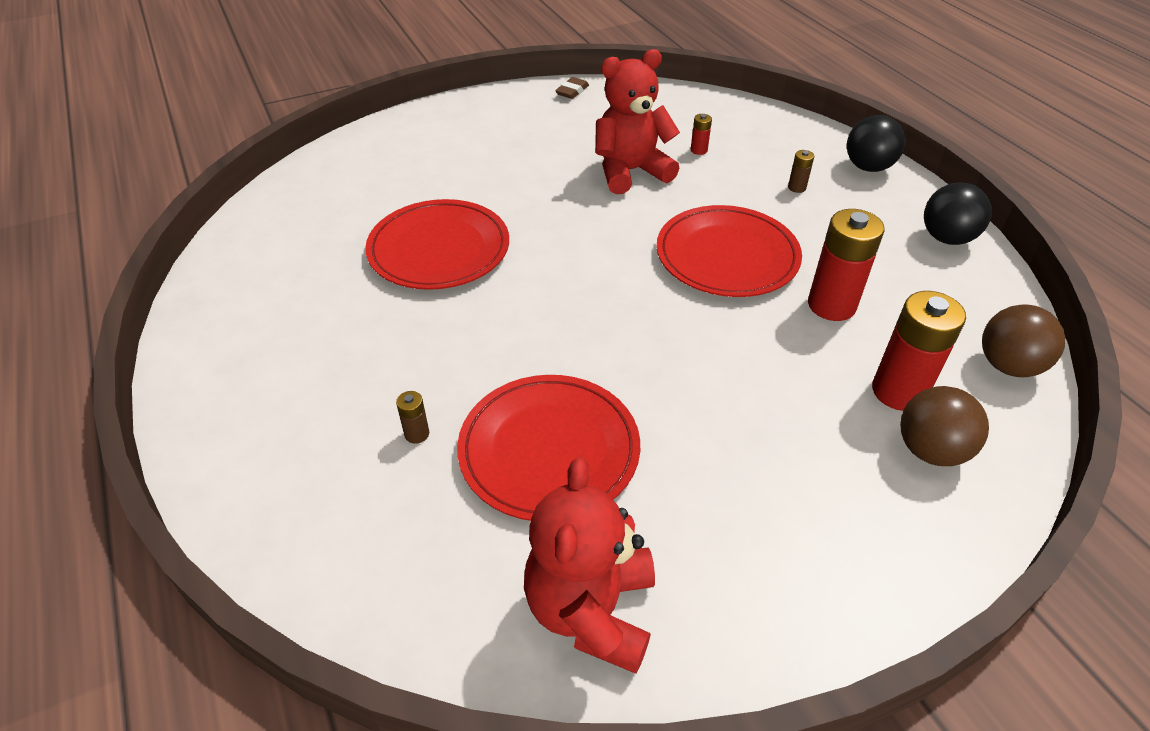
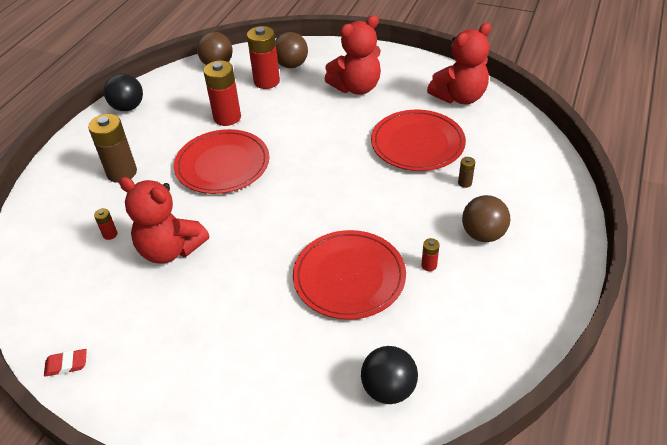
camera: 130 degrees left, 0 degrees up
(331, 379) = (483, 234): none -> brown ball
(367, 307) = (429, 265): none -> red battery
(572, 91) = (66, 365): brown eraser -> red eraser
(773, 486) = (356, 87): none -> red teddy bear
(797, 187) = (122, 172): brown battery -> brown battery, size x2.25
(868, 167) = (69, 157): black ball -> black ball (388, 389)

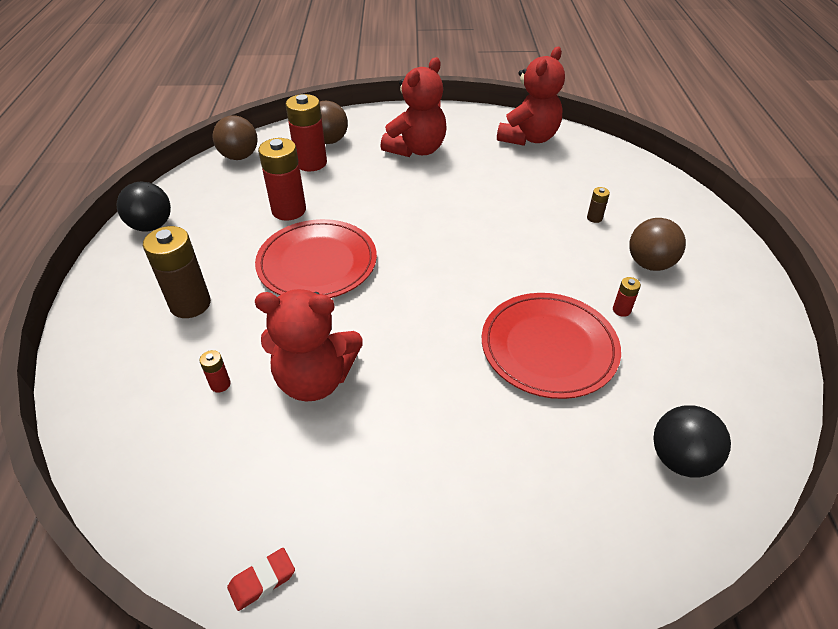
camera: 25 degrees left, 0 degrees up
(417, 143) = (520, 191): red plate -> none

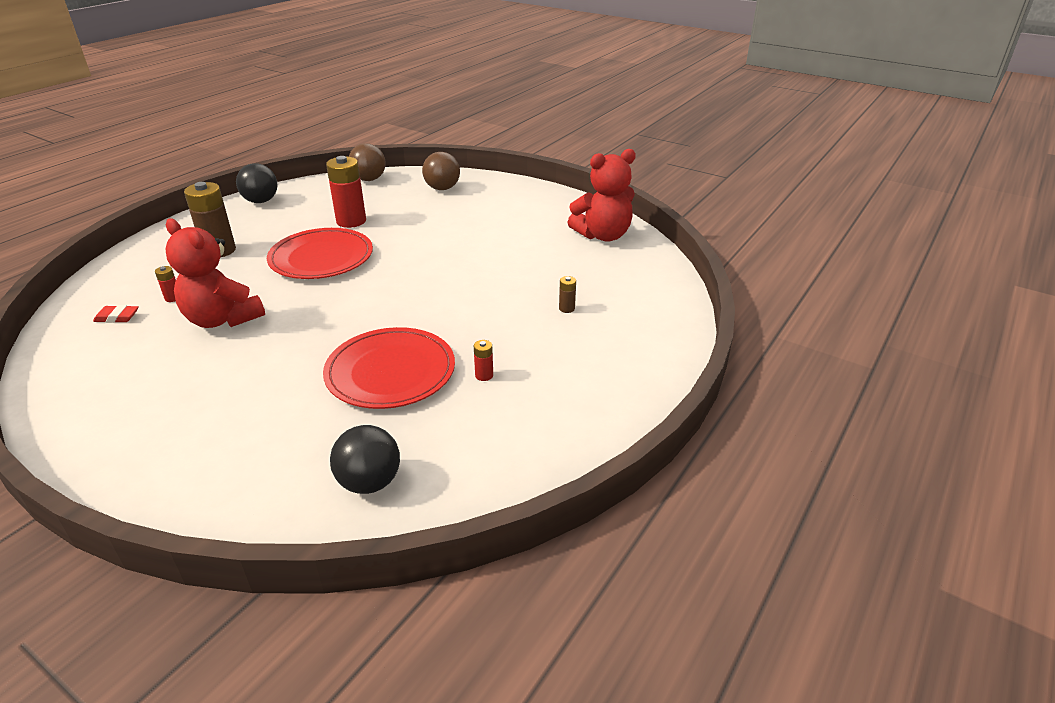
camera: 35 degrees right, 10 degrees down
(262, 581) = (53, 399): red eraser -> red eraser (117, 317)
(311, 163) = (409, 198): red battery -> none
(416, 149) = (497, 214): red teddy bear -> none
(649, 264) = (561, 357): brown ball -> none

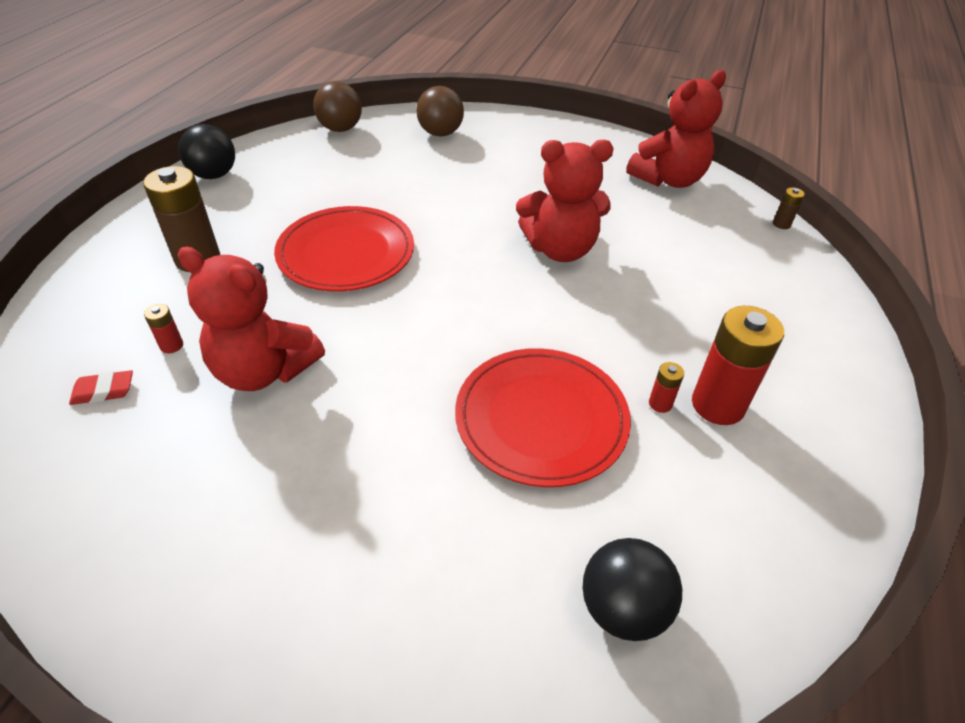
camera: 15 degrees left, 10 degrees up
(351, 221) = (353, 193): red battery -> red battery (718, 405)
(480, 272) = (560, 249): none -> red teddy bear
(566, 308) = (694, 288): brown battery -> brown battery (781, 224)

